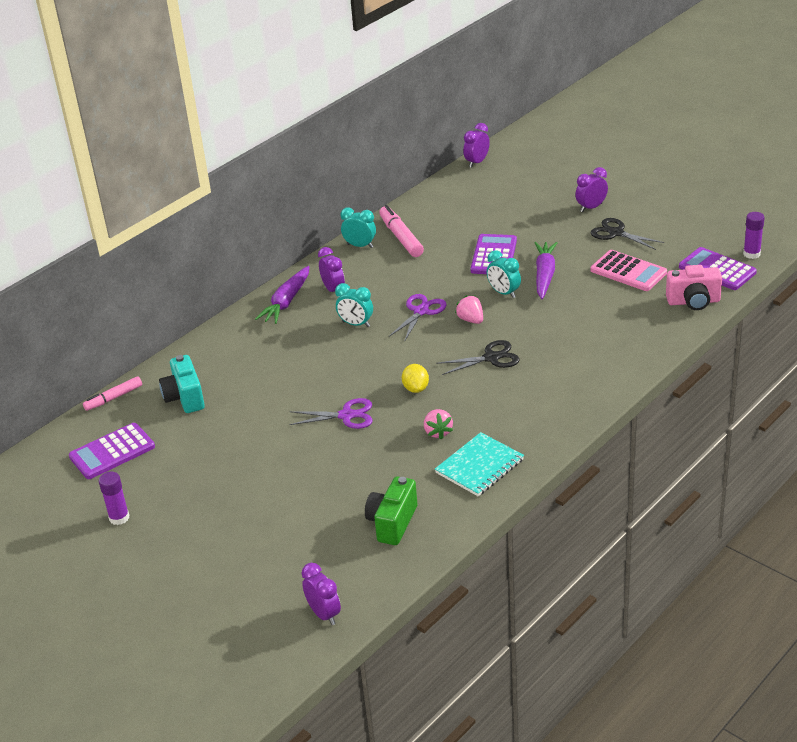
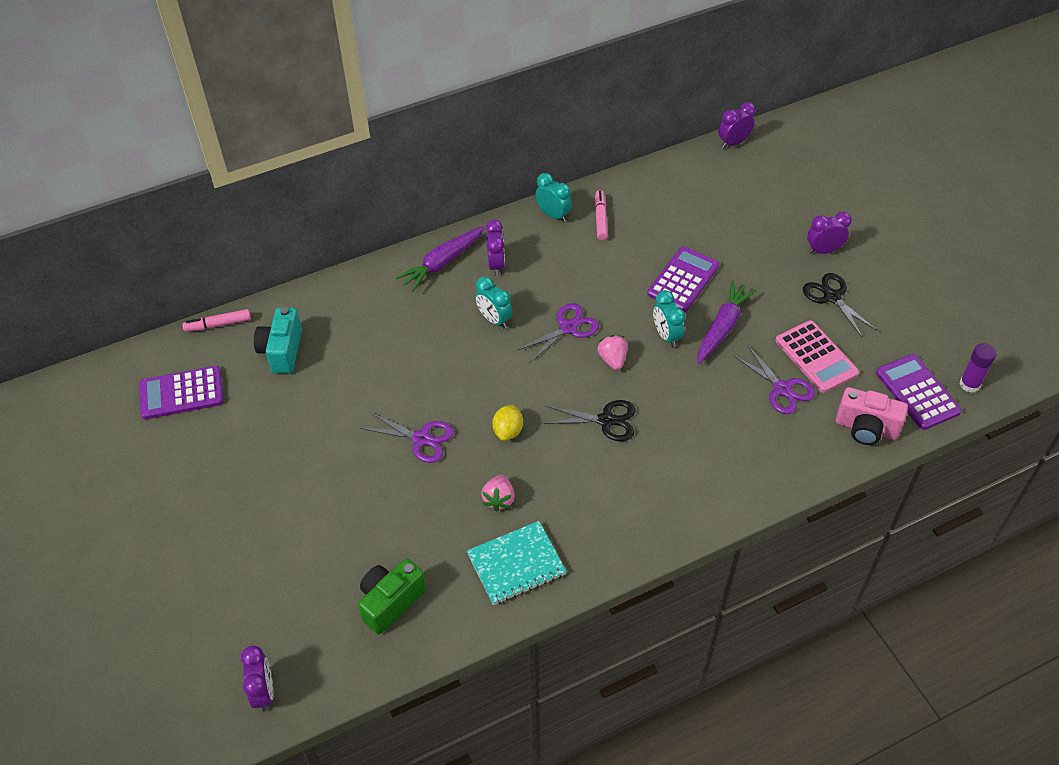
camera: 20 degrees right, 15 degrees up
(119, 518) = (145, 480): purple glue stick -> none
(401, 237) = (600, 219): pink marker -> pink marker, size x0.65
(615, 298) = (782, 389): none -> purple scissors

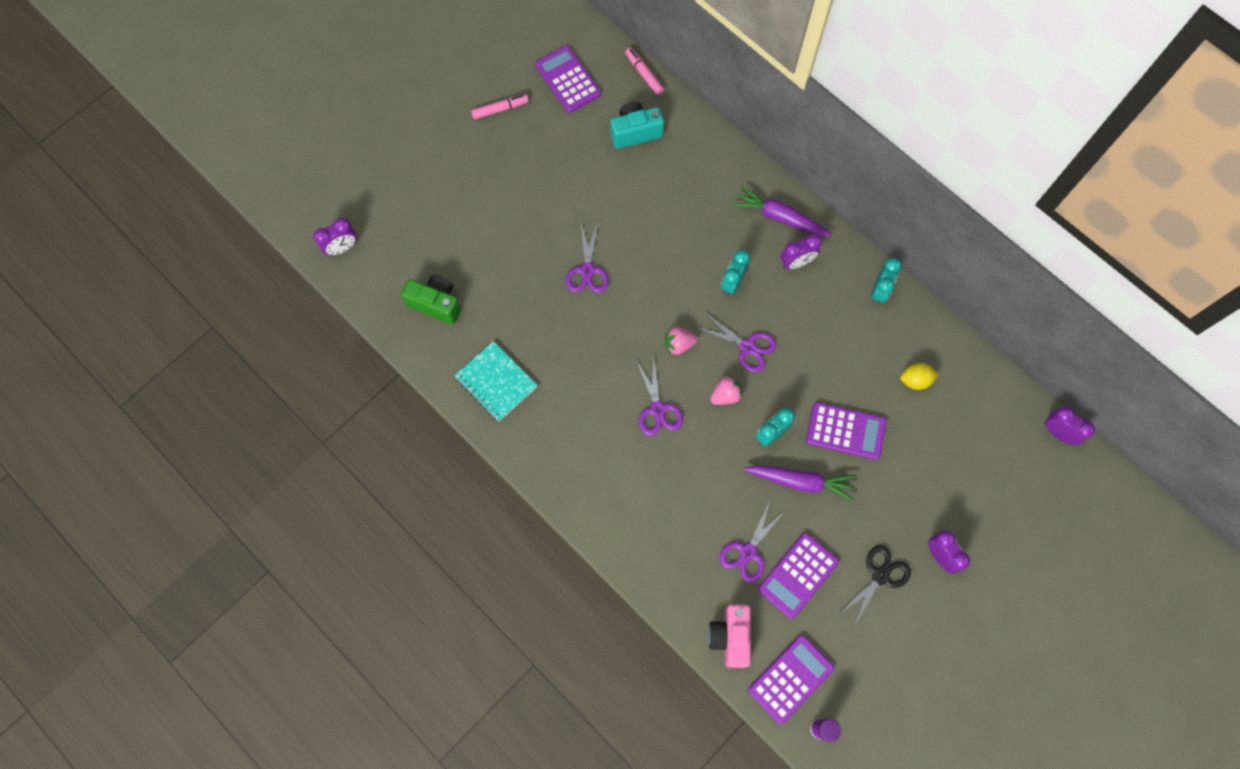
camera: 70 degrees right, 20 degrees up
(499, 499) = (550, 349): pink strawberry -> pink strawberry (679, 344)
(508, 431) = (618, 334): yellow lemon -> yellow lemon (915, 380)
(600, 219) = (893, 335): pink marker -> pink marker (500, 109)
(606, 420) = (657, 409): black scissors -> purple scissors
(816, 357) = (798, 575): pink calculator -> purple calculator

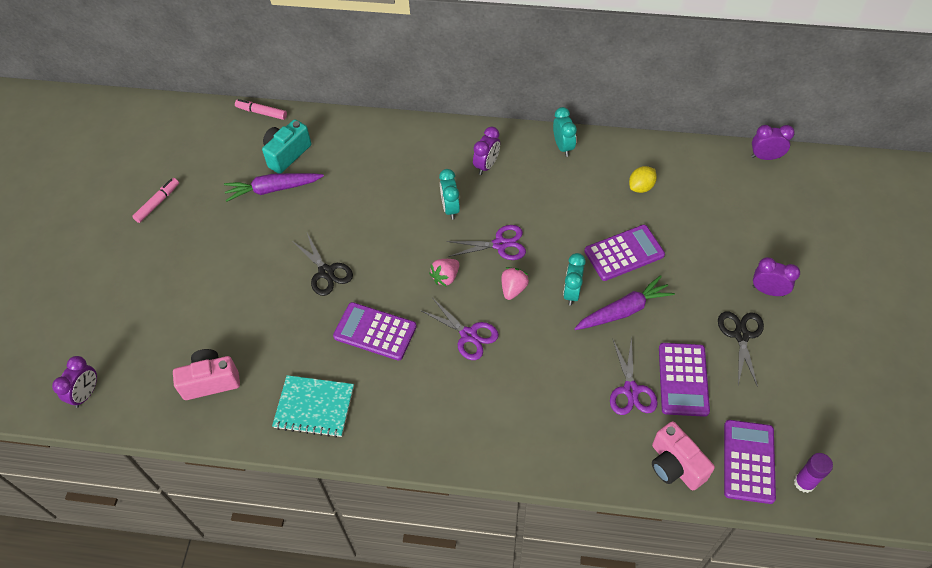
camera: 35 degrees left, 15 degrees down
(436, 303) = (211, 381): green camera -> pink camera
(568, 80) = (201, 151): purple calculator -> purple calculator (375, 332)
(587, 270) = (326, 272): purple scissors -> black scissors
(780, 217) = (448, 144): purple carrot -> purple carrot (273, 189)

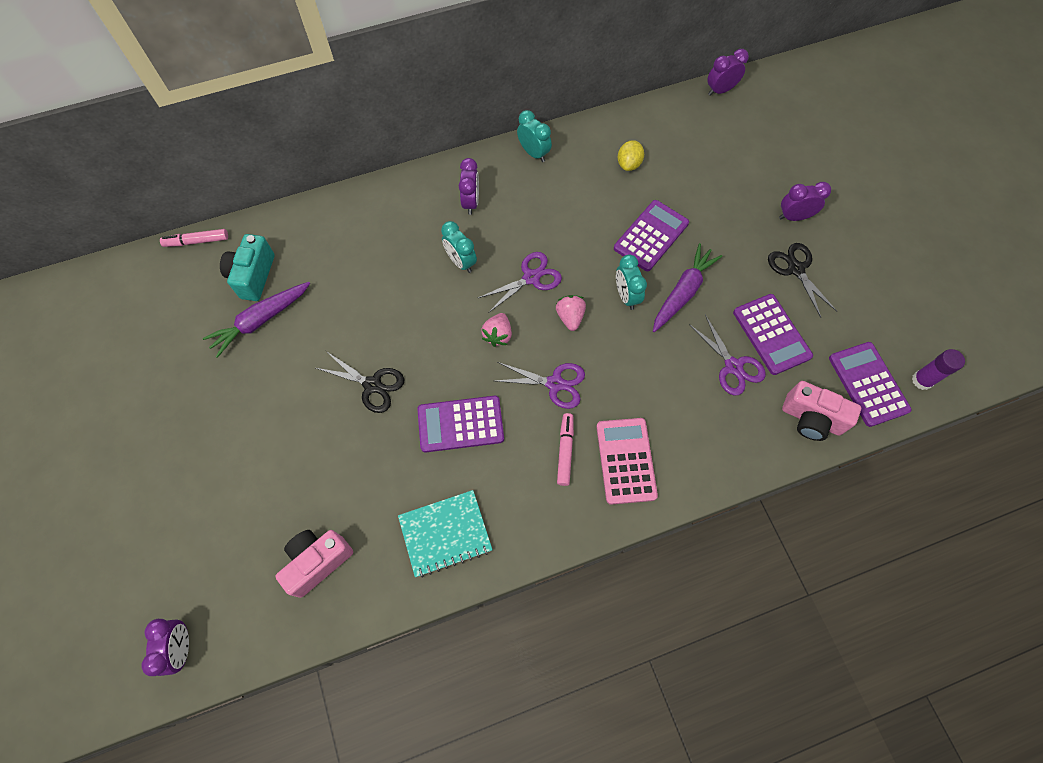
camera: 30 degrees left, 10 degrees up
(157, 203) = (135, 393): pink marker -> pink marker (565, 451)
(490, 421) = (625, 460): none -> pink calculator

